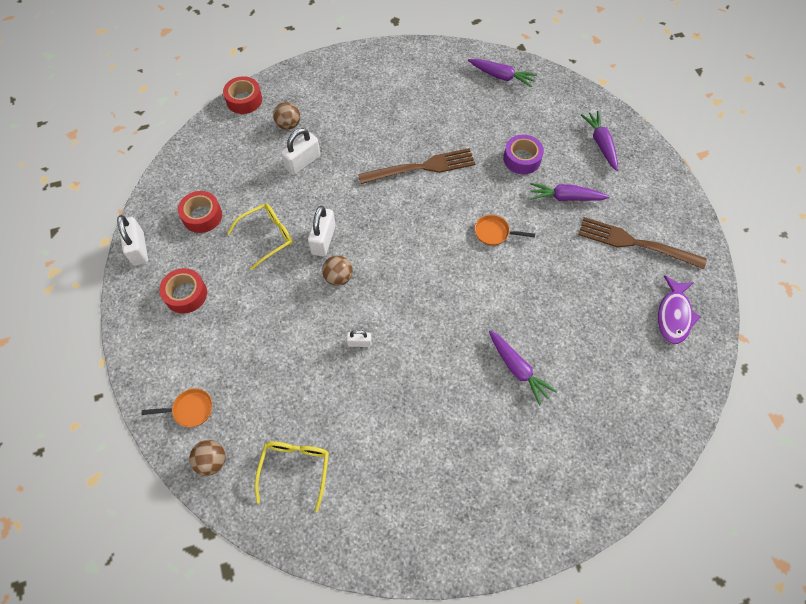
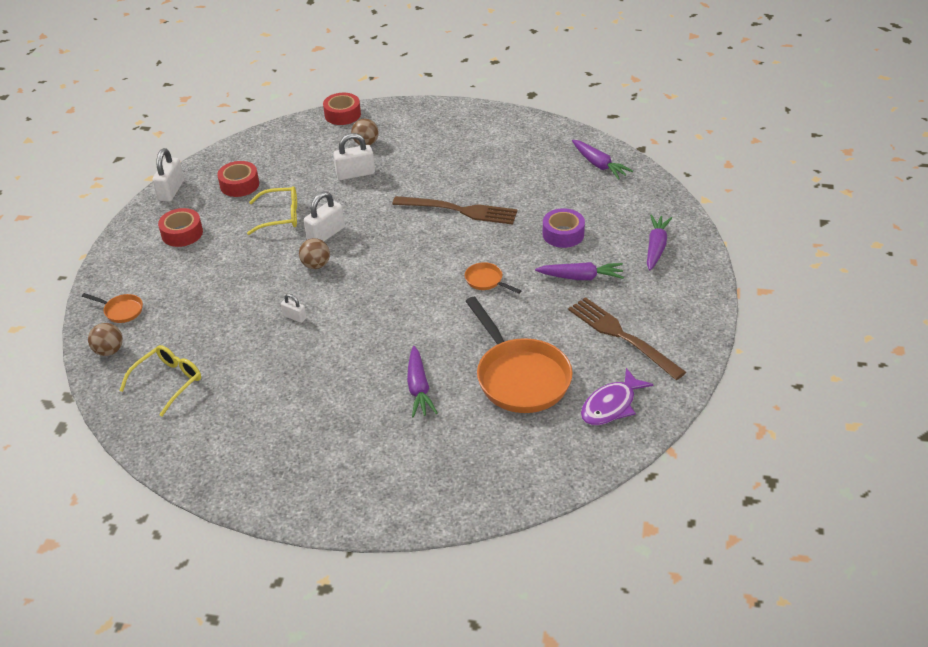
camera: 30 degrees right, 20 degrees down
(565, 197) = (581, 277): purple carrot -> purple carrot turned 150 degrees clockwise
(588, 320) = (520, 377): none -> orange pan

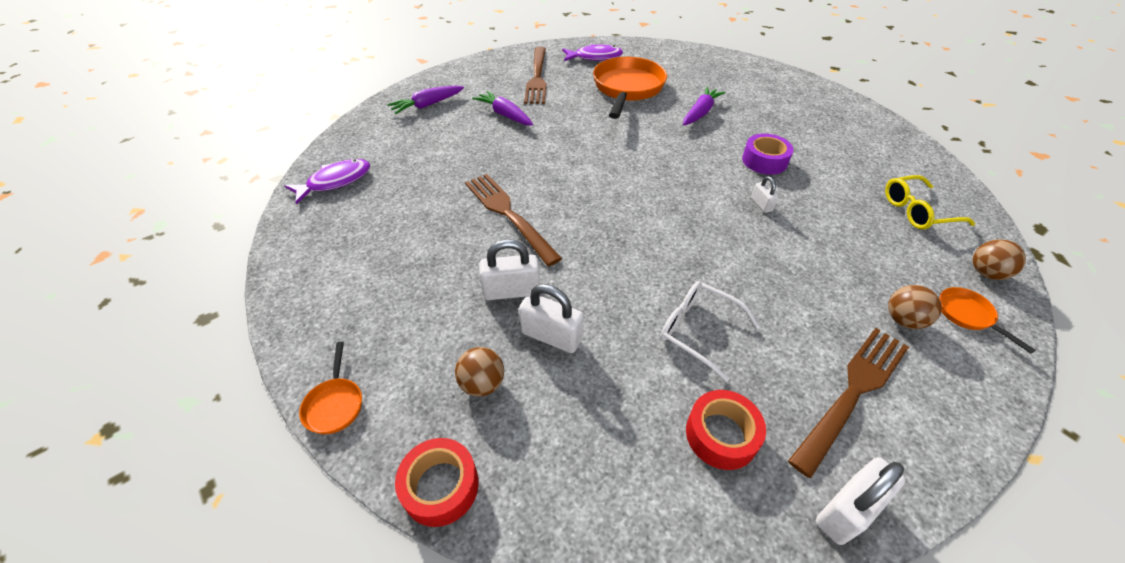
camera: 140 degrees left, 5 degrees up
(182, 233) = (853, 392): red tape -> brown fork
(280, 216) = (698, 330): yellow glasses -> white glasses
(316, 265) = (703, 241): brown ball -> brown ball (903, 320)
(326, 234) = (663, 270): white padlock -> white padlock (511, 291)
(486, 281) = (571, 147): orange pan -> orange pan (335, 404)
(563, 234) = (465, 146): purple tape -> purple tape (764, 161)
(599, 165) = (335, 181): purple carrot -> purple fish

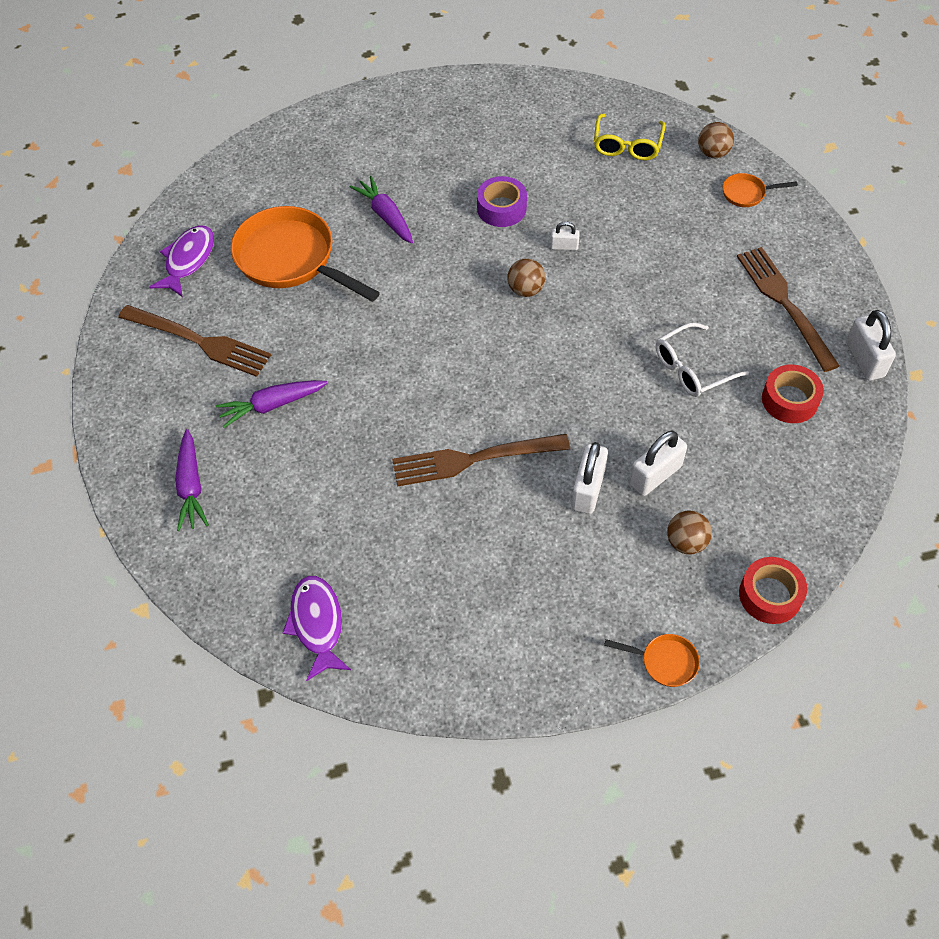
camera: 65 degrees left, 10 degrees up
(903, 320) = (735, 234): brown ball -> brown ball (525, 290)

